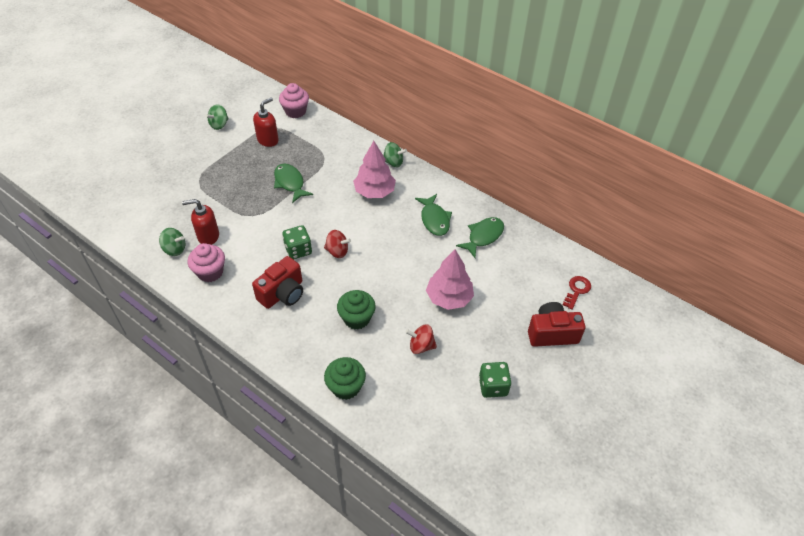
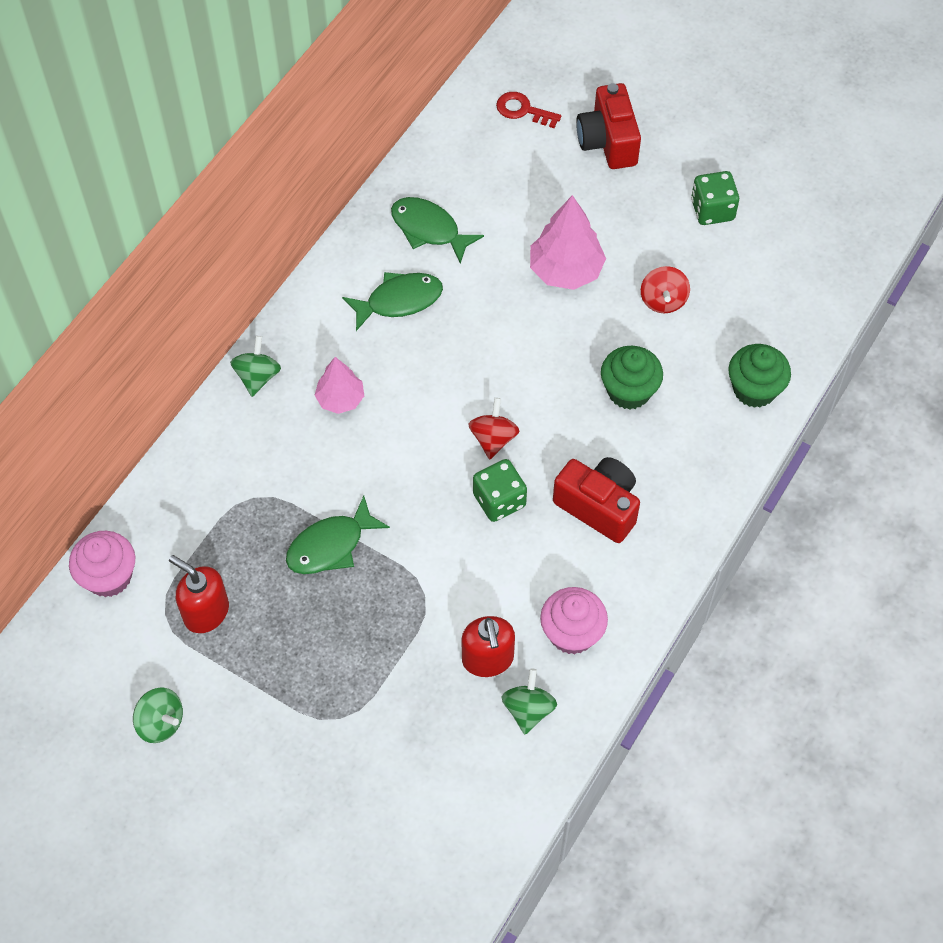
camera: 95 degrees left, 10 degrees up
(374, 192) = (340, 399): pink tree -> pink tree, size x0.63

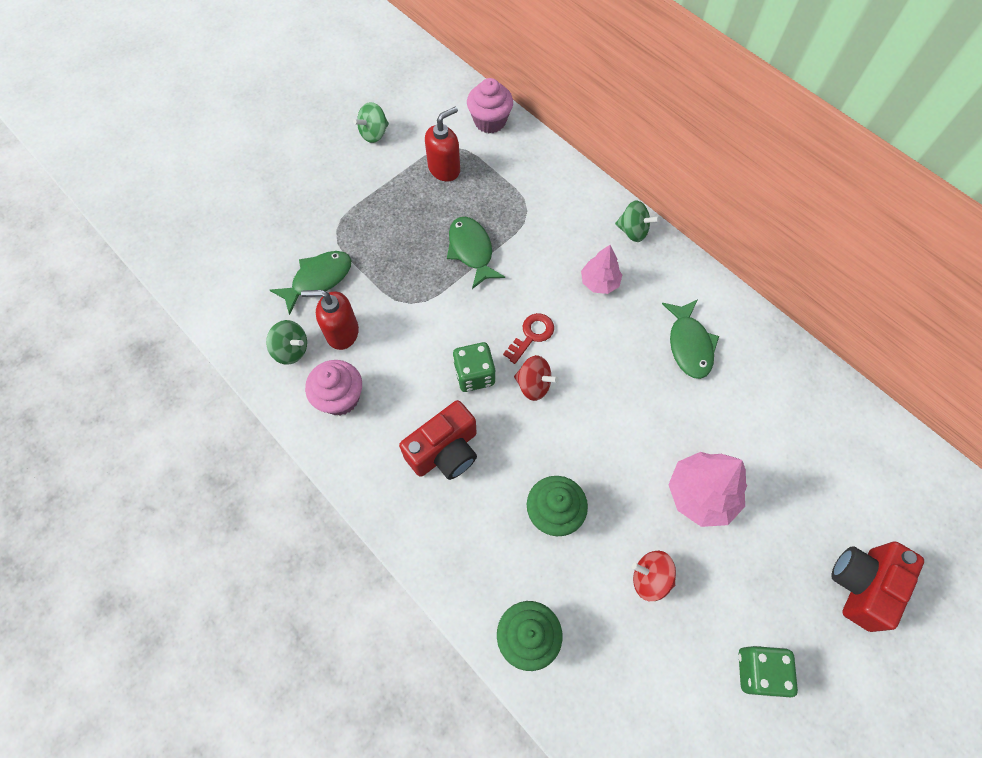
camera: 105 degrees right, 5 degrees up
(429, 229) = (764, 386): green fish -> green fish (318, 279)
(523, 110) = (909, 508): red key -> red key (532, 335)
(608, 142) = (861, 585): red camera -> red camera turned 60 degrees counterclockwise

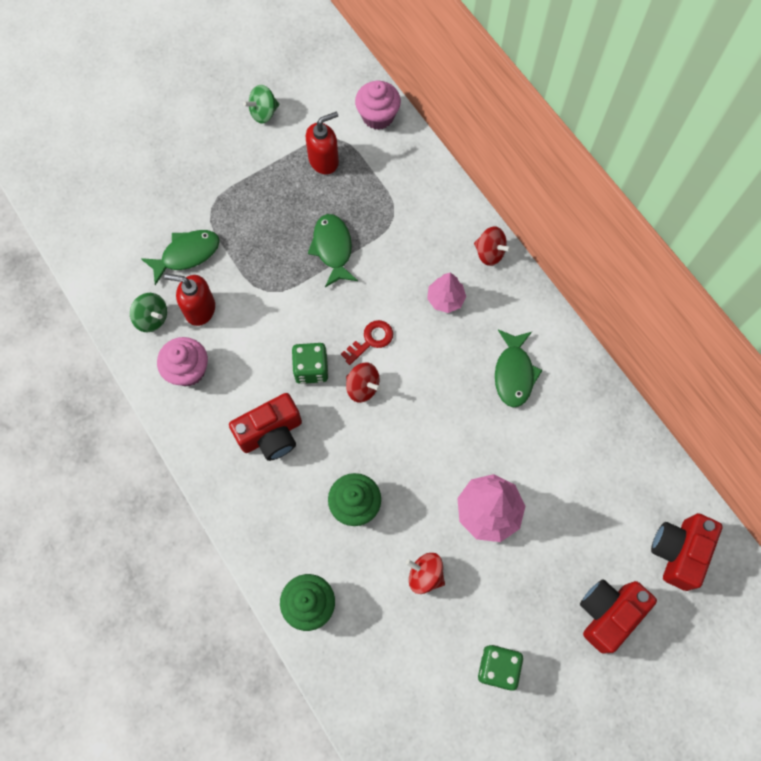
camera: 10 degrees right, 5 degrees up
(633, 231) = (489, 253): green spinning top -> red spinning top
(914, 502) = (678, 552): none -> red camera

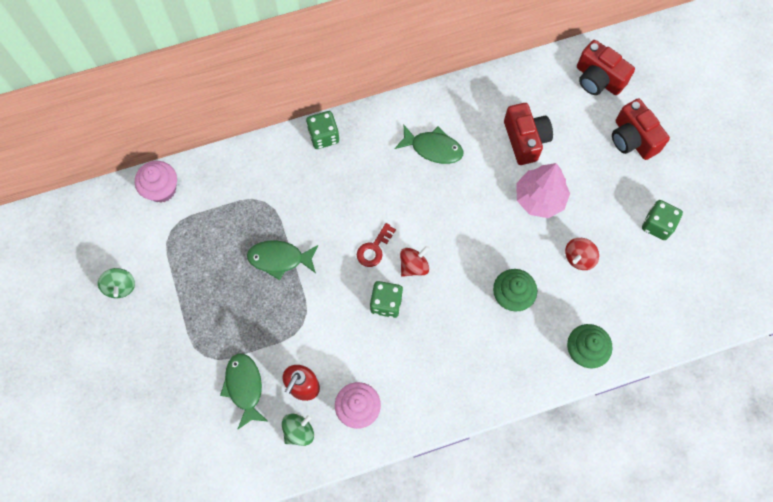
camera: 75 degrees left, 0 degrees up
(271, 434) = (435, 349): red camera -> red camera (525, 140)
(324, 160) = (190, 245): red soap dispenser -> none
(371, 340) = (374, 249): red key -> red key turned 120 degrees counterclockwise
(445, 299) = (354, 181): pink tree -> none
(489, 253) = (323, 136): red spinning top -> green dice

